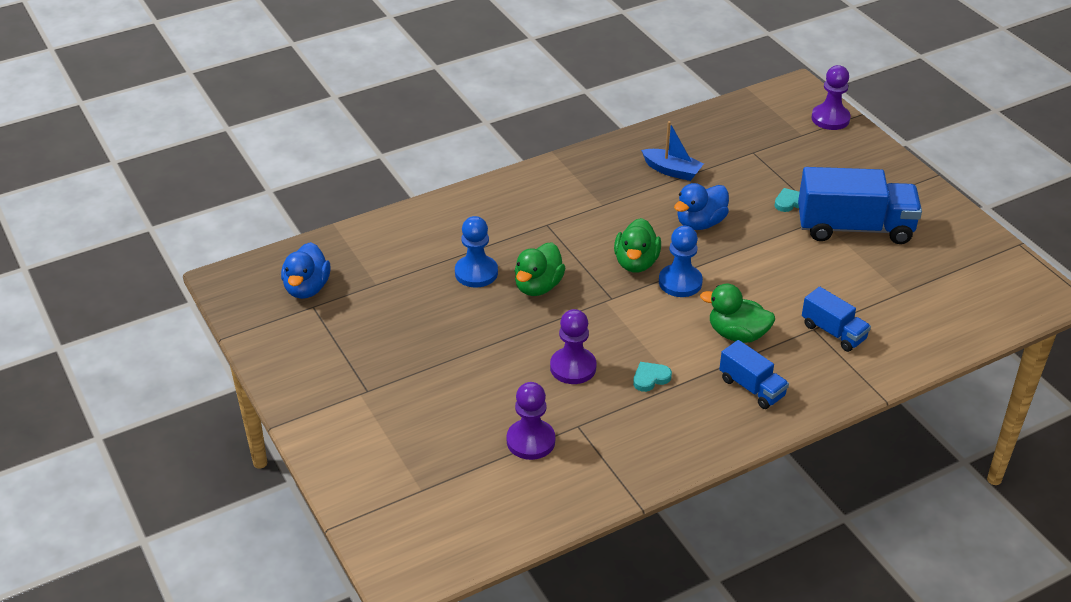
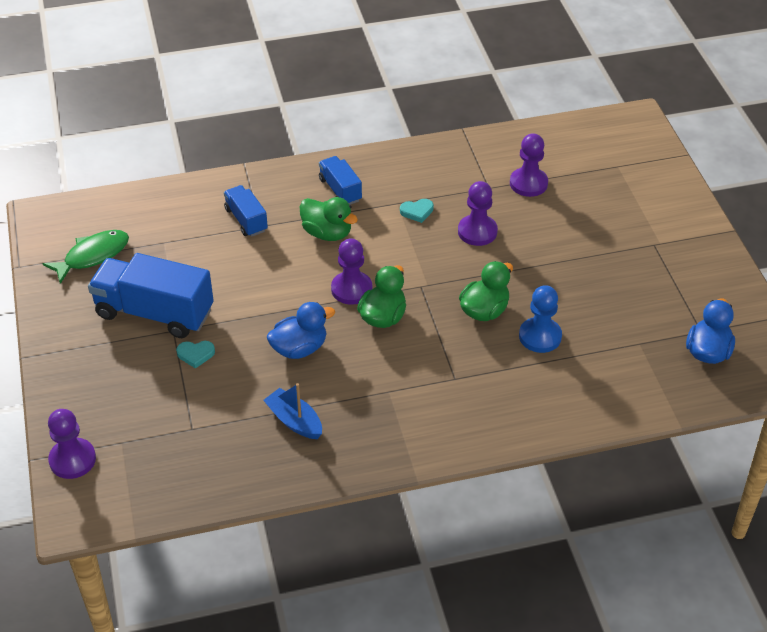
camera: 165 degrees left, 5 degrees up
(680, 282) = (351, 289): blue pawn -> purple pawn
(959, 266) = (93, 256): none -> green fish

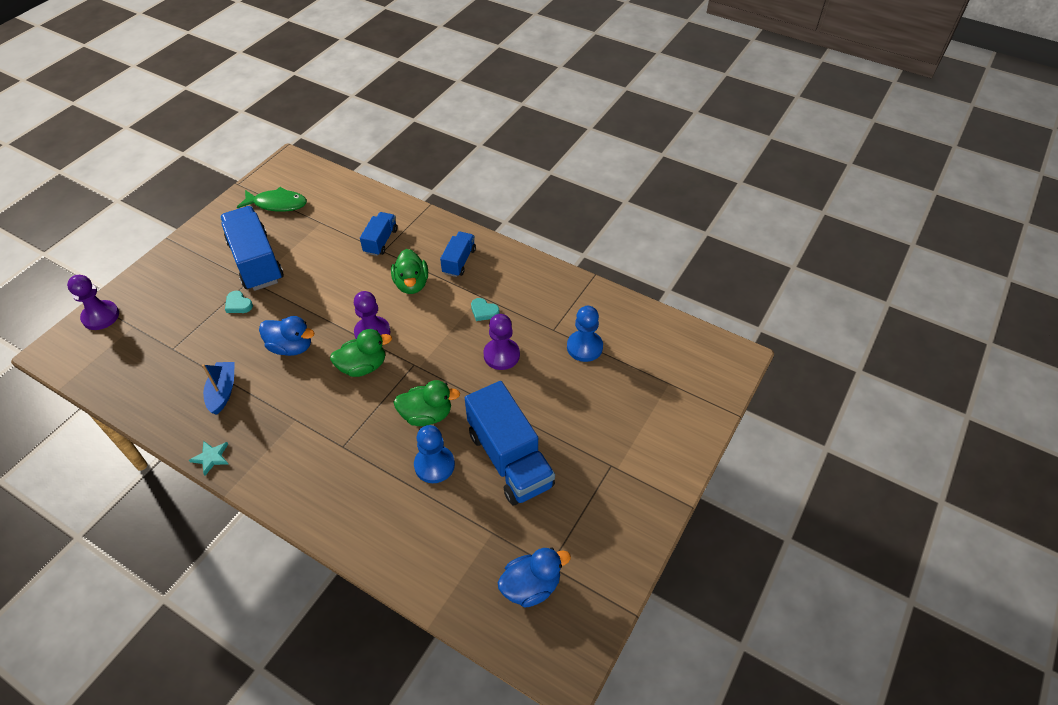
camera: 45 degrees right, 5 degrees up
(364, 467) = (211, 457): none -> turquoise star
(528, 183) = (584, 347): purple pawn -> blue pawn
(584, 292) = (510, 459): none -> blue truck

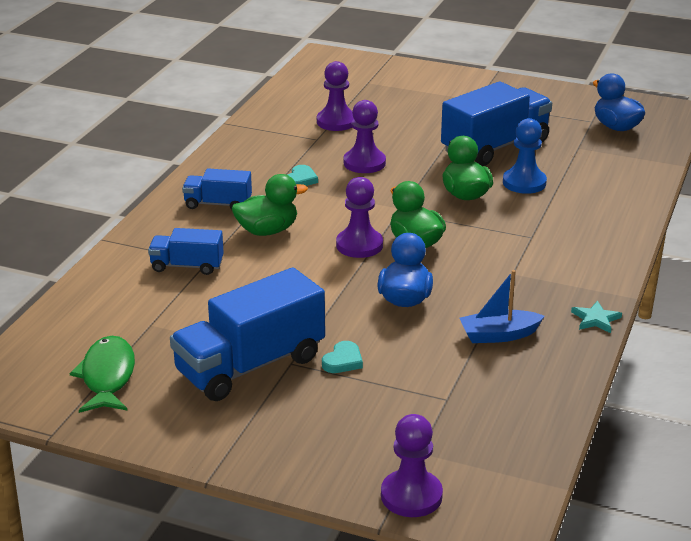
camera: 100 degrees left, 20 degrees down
(584, 347) = (336, 122): blue pawn -> purple pawn

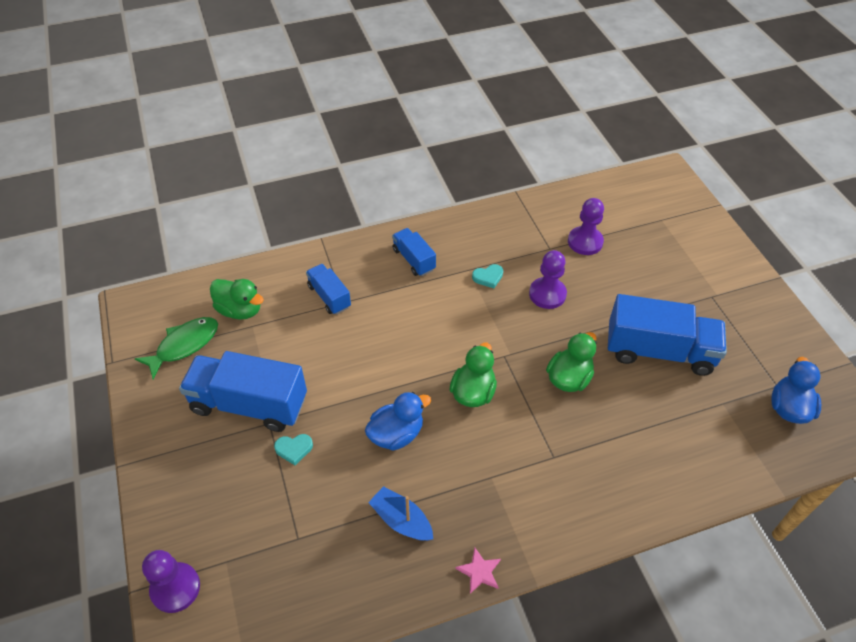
camera: 50 degrees right, 20 degrees up
(267, 231) = (407, 305): green duck -> green duck (240, 310)
(359, 245) = (438, 364): purple pawn -> none
(524, 183) = (627, 403): blue pawn -> none
(595, 319) = (479, 571): turquoise star -> pink star

